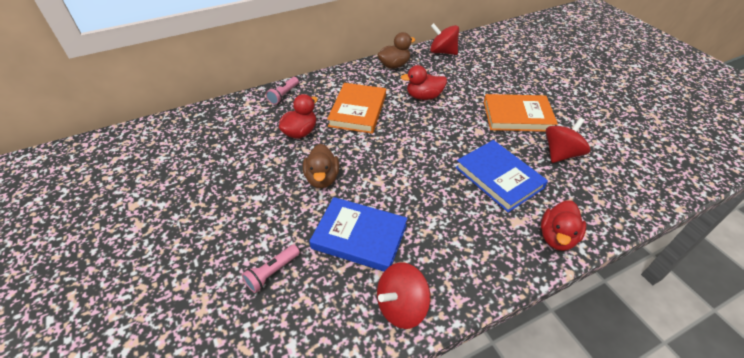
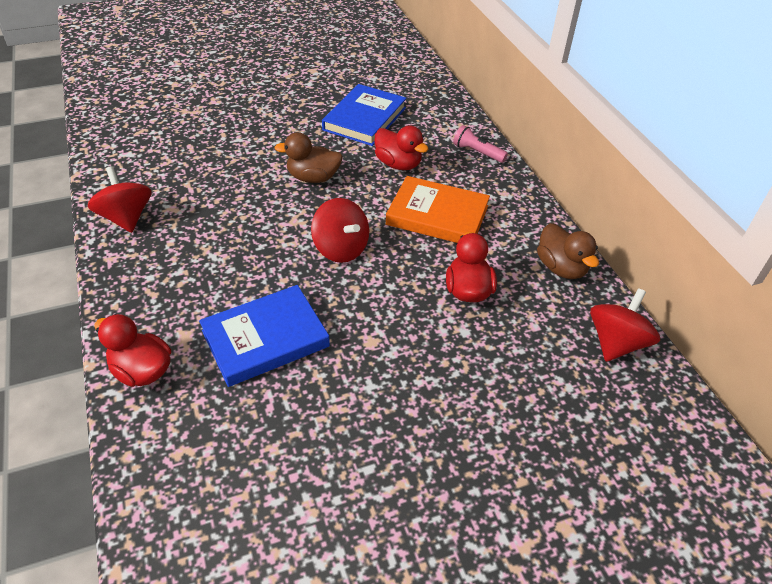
camera: 95 degrees right, 0 degrees up
(272, 272) = (203, 144): pink flashlight -> none
(359, 236) = (220, 198): blue book -> blue book (365, 119)
(517, 116) = (402, 407): orange book -> none
(561, 154) = (293, 439): red spinning top -> red spinning top (341, 248)

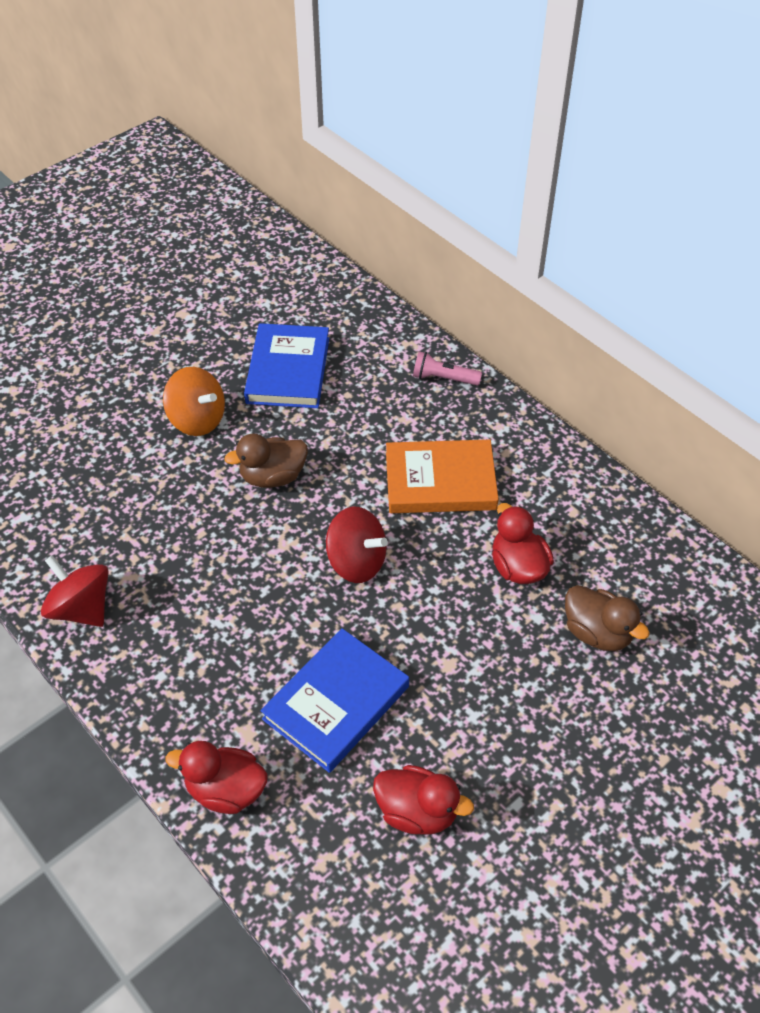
camera: 20 degrees left, 5 degrees up
(282, 130) = (197, 420): none -> orange spinning top
(398, 164) = (362, 425): red duck -> red duck (417, 812)
(561, 268) = (600, 504): brown duck -> brown duck (597, 633)
(616, 343) = (689, 576): red spinning top -> none

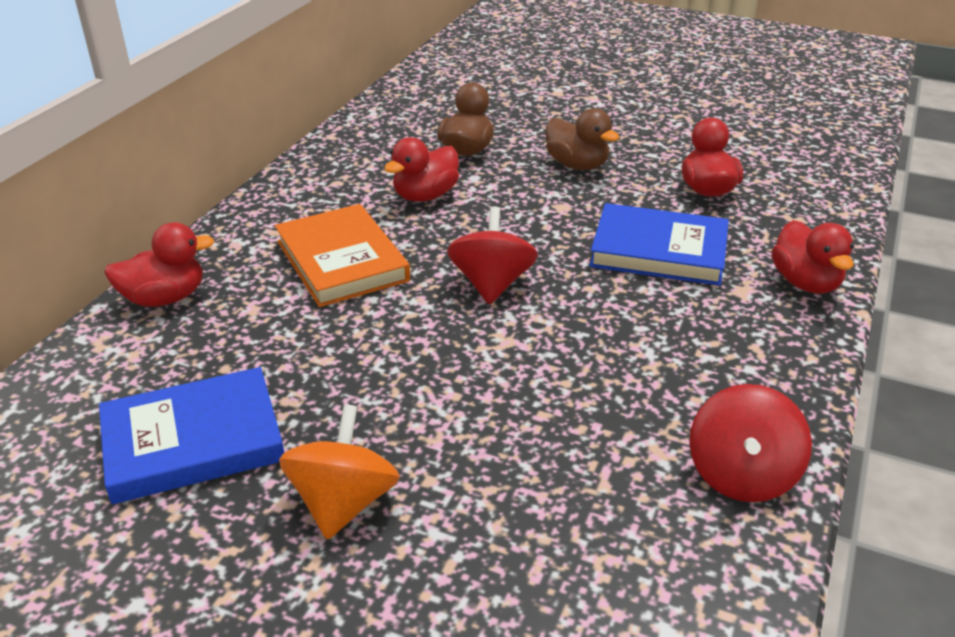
camera: 115 degrees left, 15 degrees down
(273, 477) = (410, 384): brown duck -> brown duck (577, 165)
(444, 378) = (165, 298): pink flashlight -> red duck

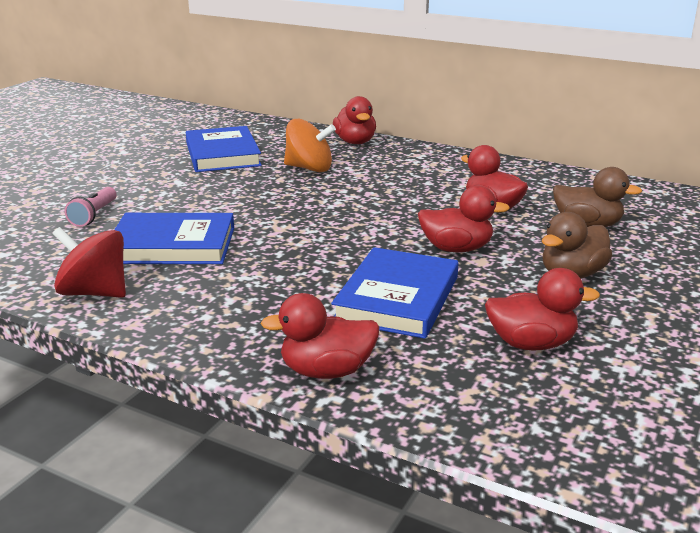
camera: 95 degrees right, 10 degrees down
(342, 261) = (392, 181): orange book -> none
(343, 502) = (155, 184): orange spinning top -> orange spinning top (309, 168)
(491, 551) = (94, 215): none -> pink flashlight
(492, 284) = (353, 226): red spinning top -> none
(538, 218) = (456, 249): none -> red duck
(583, 430) = (173, 245): none -> blue book

